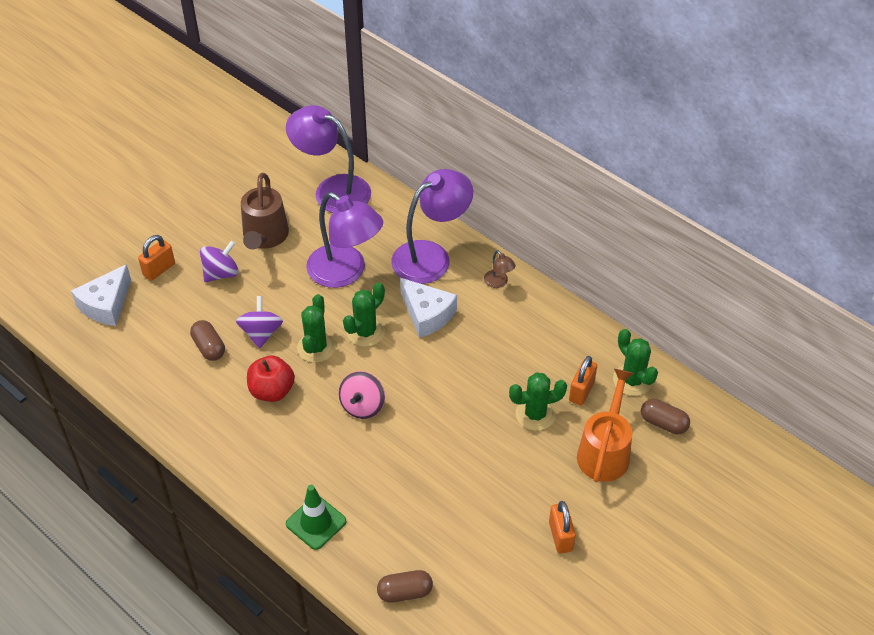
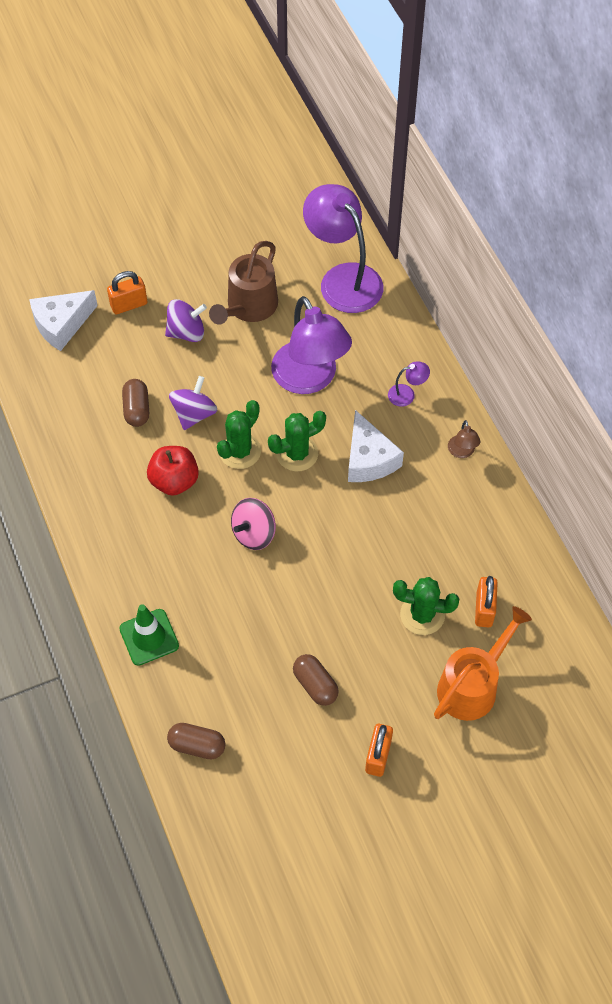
camera: 25 degrees right, 10 degrees up
(431, 256) = (407, 394): purple lamp -> purple lamp, size x0.41
(581, 391) = (484, 609): orange padlock -> orange padlock turned 45 degrees counterclockwise
(632, 380) = (544, 619): green cactus -> none
(663, 423) = (551, 681): brown capsule -> brown capsule (315, 685)

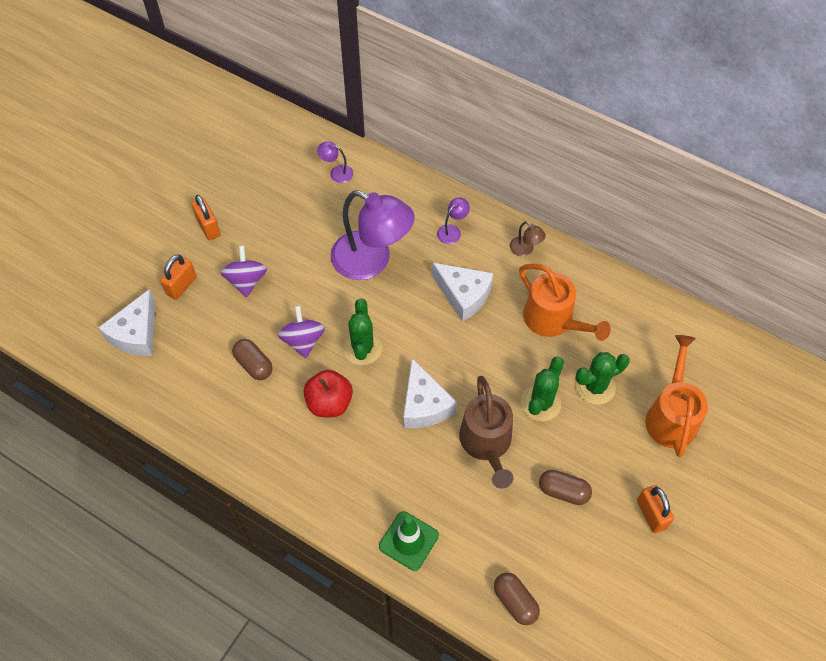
camera: 35 degrees left, 0 degrees up
(186, 332) = (246, 281): purple spinning top -> purple spinning top turned 45 degrees counterclockwise
(197, 745) = (515, 601): brown capsule -> brown capsule turned 75 degrees clockwise
(249, 307) = (281, 234): brown watering can -> brown watering can (487, 443)
(254, 533) = (424, 405): pink spinning top -> white cheese
(297, 453) = (407, 323): green cactus -> green cactus (540, 403)
(343, 279) = (336, 172): purple lamp -> purple lamp, size x0.41
(434, 532) = (553, 320): none -> orange watering can
(484, 609) = (633, 355): orange padlock -> orange padlock (208, 227)

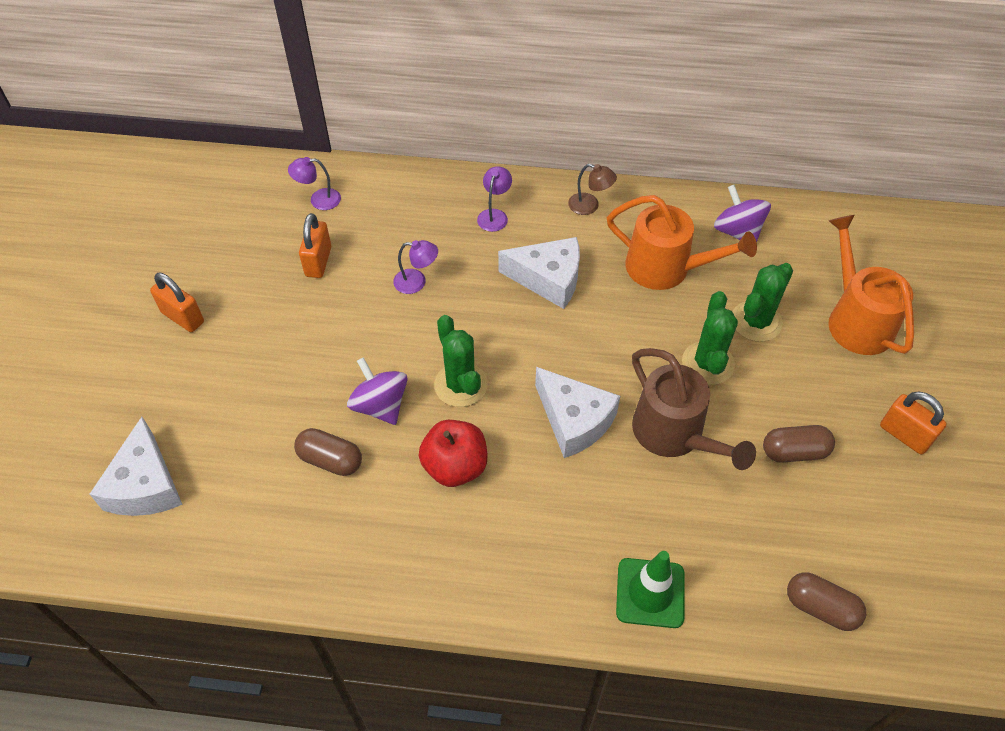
camera: 25 degrees left, 5 degrees down
(182, 286) = (181, 401): orange padlock -> orange padlock (318, 262)
(246, 281) = (267, 362): purple spinning top -> purple spinning top (737, 232)
(372, 261) = (416, 282): purple lamp -> purple lamp, size x0.41

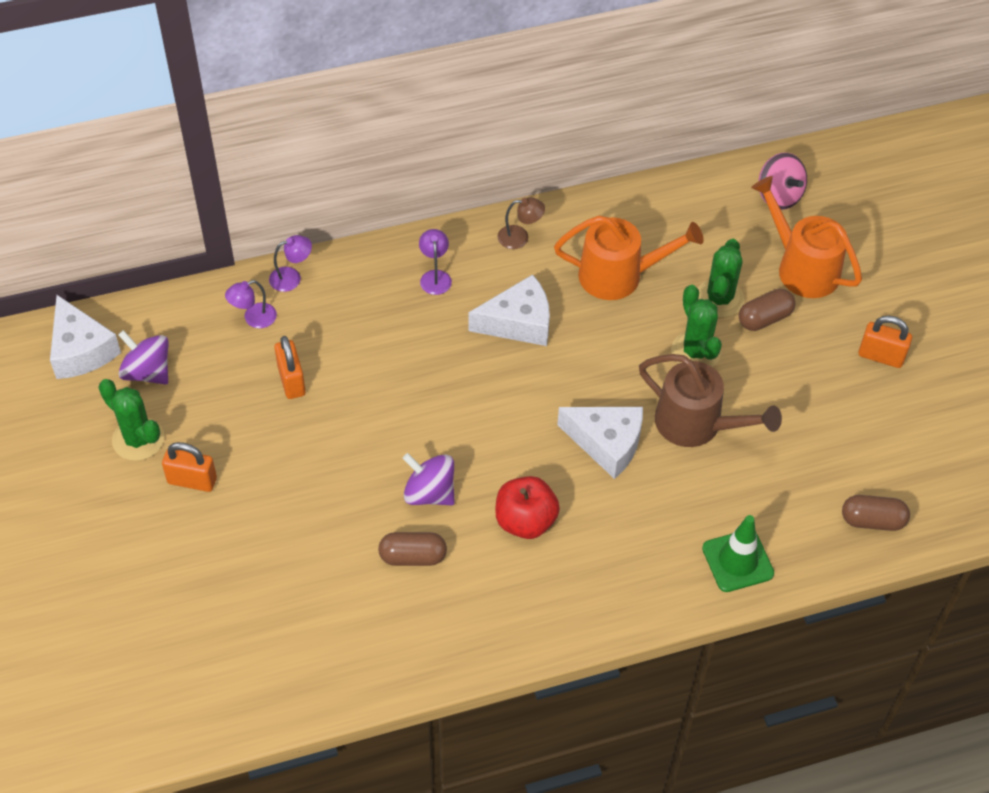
camera: 25 degrees left, 0 degrees up
(145, 485) = (258, 642): white cheese -> white cheese (81, 350)
(416, 282) = (397, 367): purple lamp -> purple lamp (292, 277)
(460, 385) = (491, 448): green cactus -> green cactus (138, 439)
(737, 232) = (665, 218): purple spinning top -> purple spinning top (147, 372)
(794, 452) = (800, 403): brown capsule -> brown capsule (764, 318)
(861, 246) = (779, 196): none -> pink spinning top

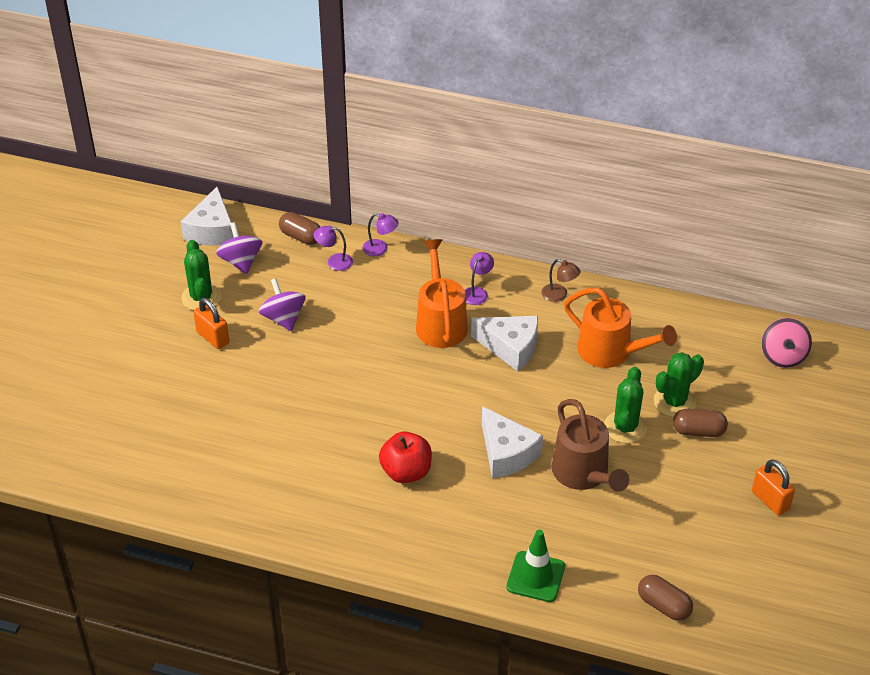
camera: 35 degrees right, 10 degrees down
(291, 380) = (326, 310): orange padlock -> none
(413, 557) = (311, 454): brown capsule -> brown capsule (301, 237)
(429, 493) = (356, 421): purple spinning top -> purple spinning top (283, 318)
(801, 267) = (758, 411): orange watering can -> orange watering can (440, 322)

